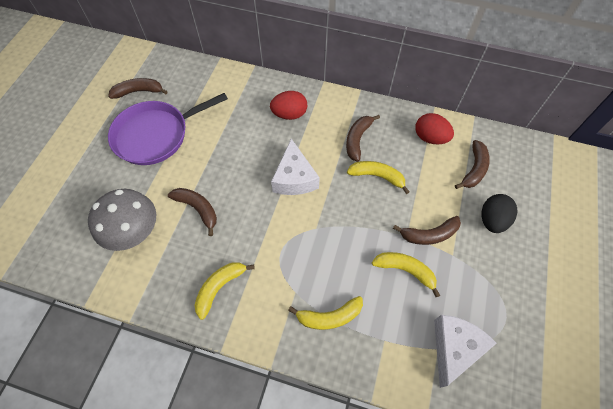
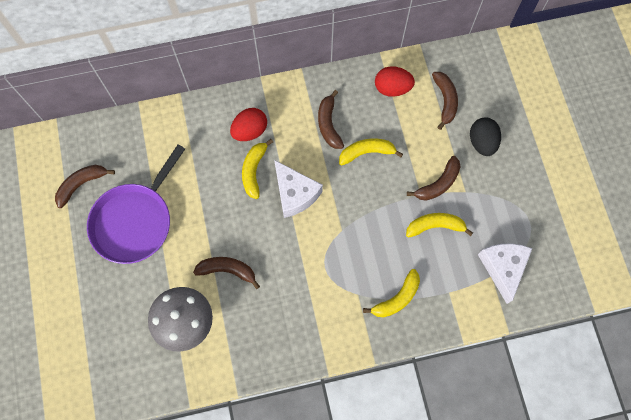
camera: 30 degrees left, 10 degrees up
(220, 287) = (294, 326): yellow banana -> yellow banana (254, 171)

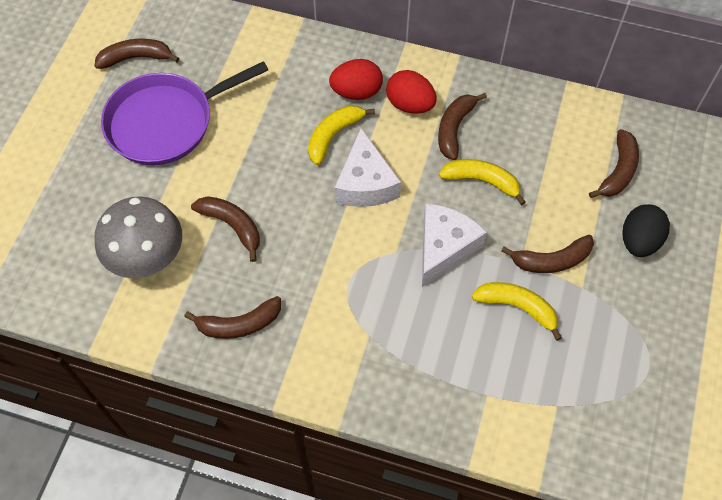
camera: 30 degrees right, 10 degrees down
(274, 333) = (239, 324): none -> brown banana
(392, 88) = (558, 126): red egg -> red egg (410, 105)
(397, 298) = (415, 366): yellow banana -> none
(503, 268) = (578, 404): white cheese -> white cheese (444, 247)

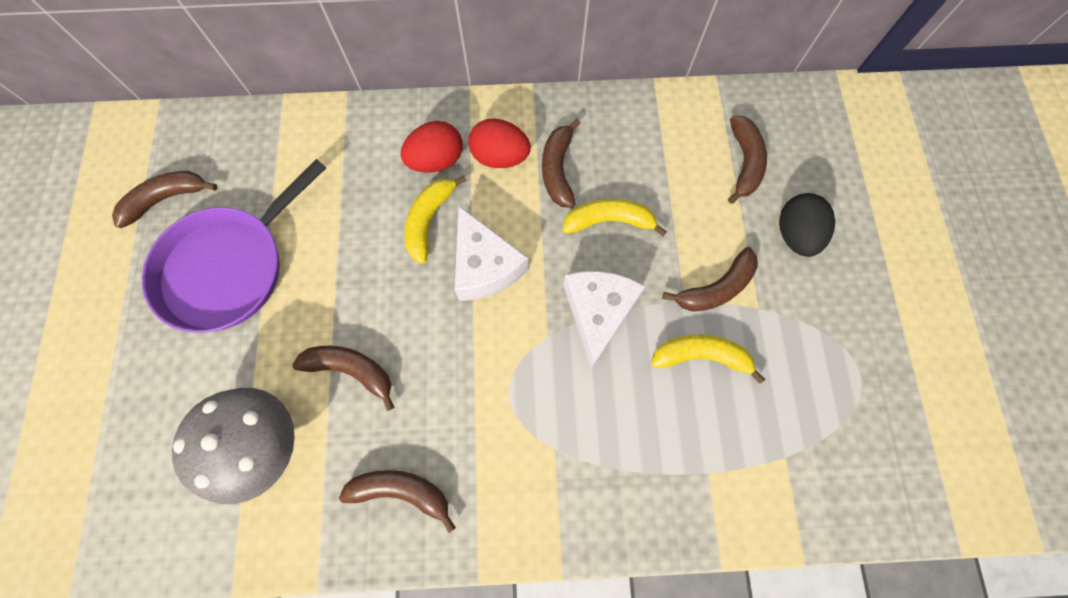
camera: 20 degrees left, 10 degrees up
(239, 324) = (402, 492): brown banana -> brown banana turned 135 degrees counterclockwise

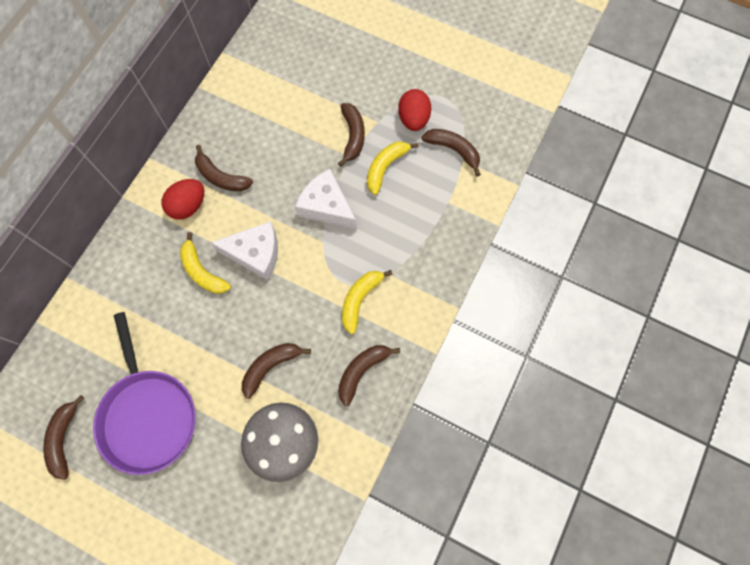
camera: 60 degrees left, 0 degrees up
(436, 160) = (163, 245): red egg -> red egg (413, 119)
(609, 221) = (275, 168): yellow banana -> yellow banana (360, 300)
(744, 163) = (289, 74): brown banana -> brown banana (453, 150)
(795, 235) = (349, 77): black egg -> none

